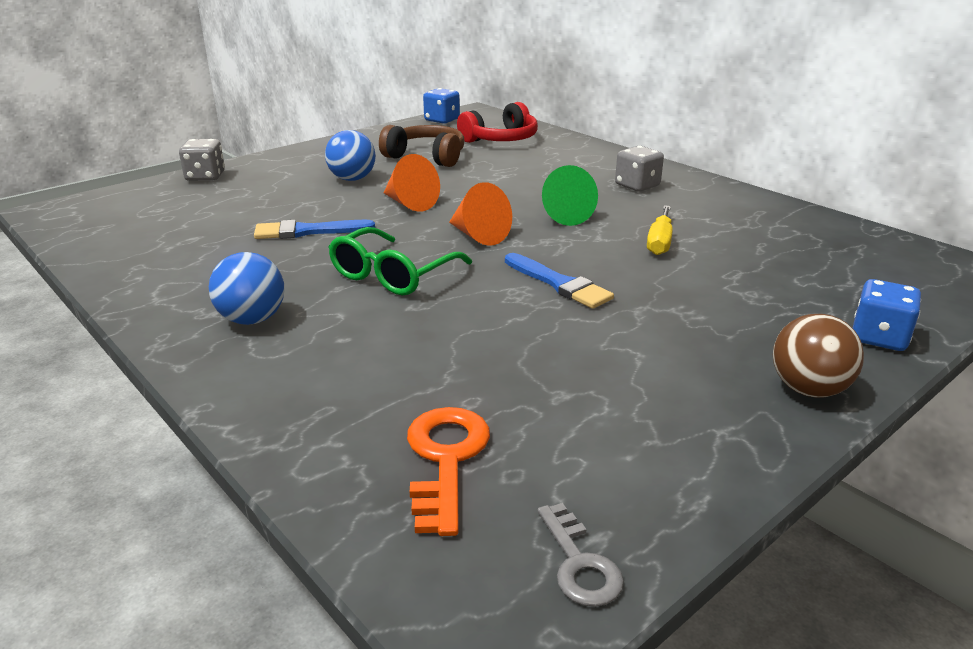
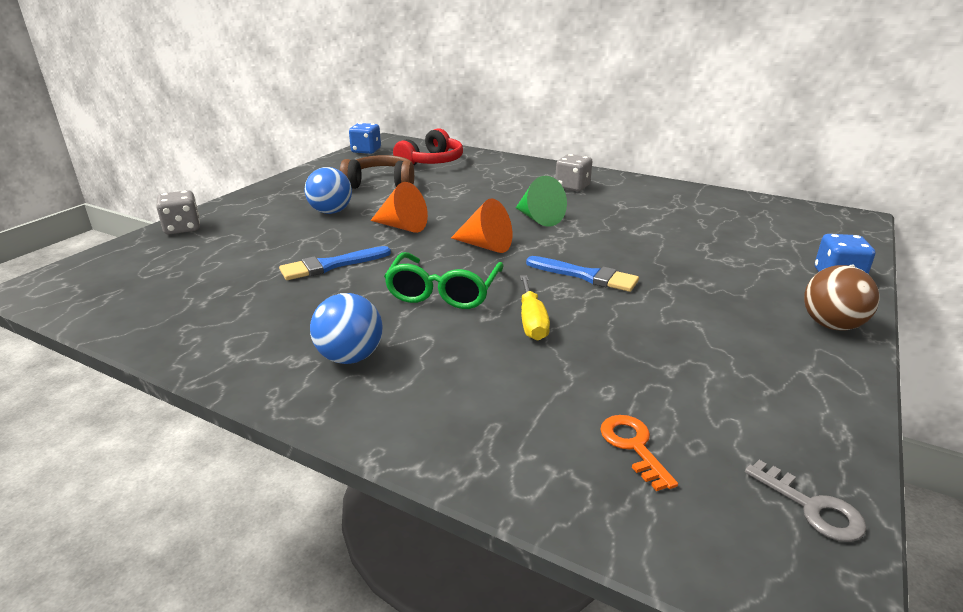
camera: 20 degrees left, 0 degrees up
(445, 459) = (633, 446): orange key -> orange key, size x0.64
(659, 242) = (629, 229): yellow screwdriver -> yellow screwdriver (532, 321)

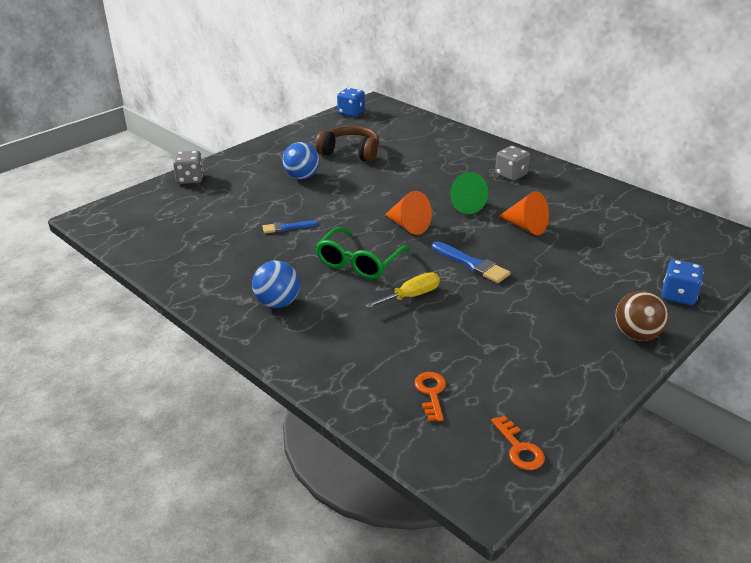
camera: 15 degrees right, 5 degrees up
(331, 265) = (287, 227): blue brush -> blue brush, size x0.66
(402, 227) = (351, 199): orange cone -> orange cone (525, 227)
(431, 162) = (402, 132): red headphones -> none
(532, 321) = (411, 296): yellow screwdriver -> yellow screwdriver turned 135 degrees counterclockwise
(811, 507) = (519, 448): grey key -> orange key

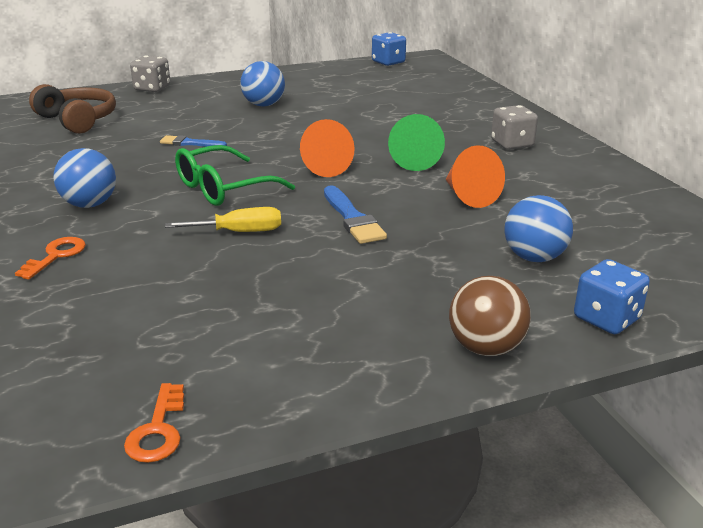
camera: 25 degrees right, 5 degrees down
(350, 152) = (343, 94): brown headphones -> brown headphones (77, 120)
(431, 393) = (133, 334): orange key -> orange key (56, 256)
(605, 264) = (534, 257): none -> blue ball

